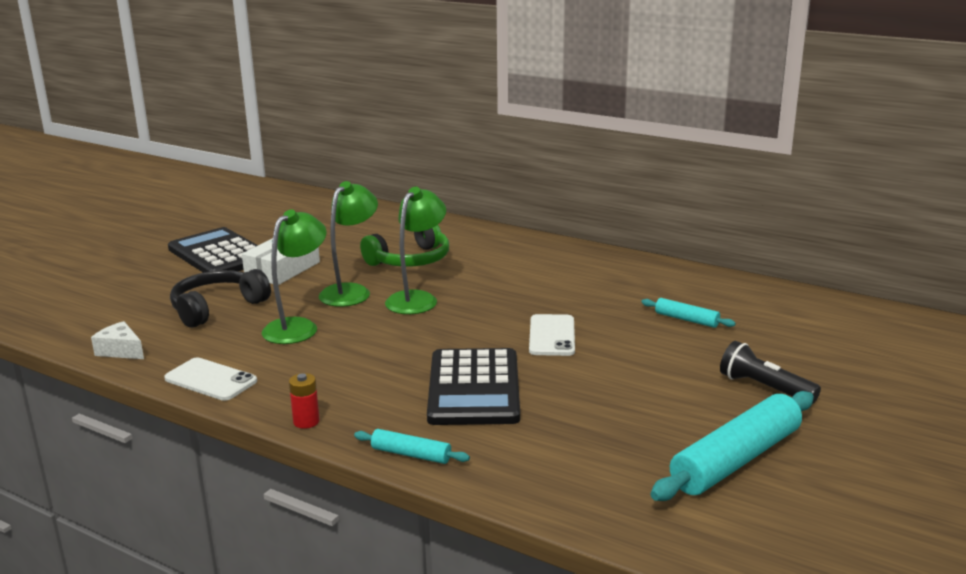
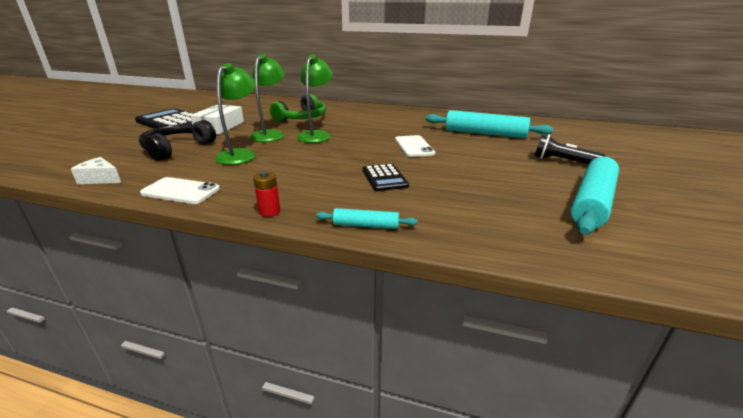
camera: 15 degrees left, 5 degrees up
(473, 388) = (384, 178): black calculator -> black calculator, size x0.55
(686, 319) = (484, 133): turquoise rolling pin -> turquoise rolling pin, size x2.04

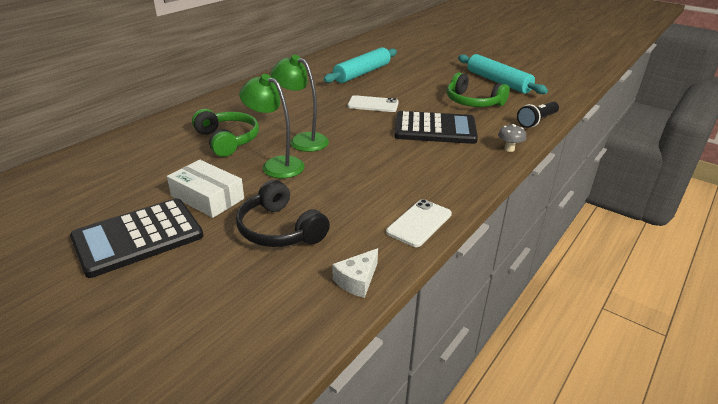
camera: 70 degrees left, 5 degrees up
(241, 154) = (334, 187): green lamp -> none
(269, 211) = (478, 181): red battery -> none
(366, 225) = (509, 149): turquoise rolling pin -> grey mushroom
(384, 178) = (435, 129): black calculator -> black calculator, size x1.82
(489, 191) = (473, 102): none -> green headphones
(563, 161) = (436, 69): black flashlight -> black flashlight (537, 121)

